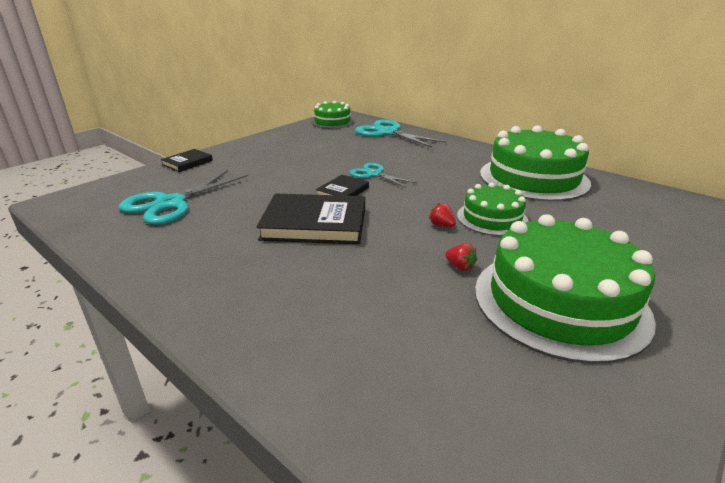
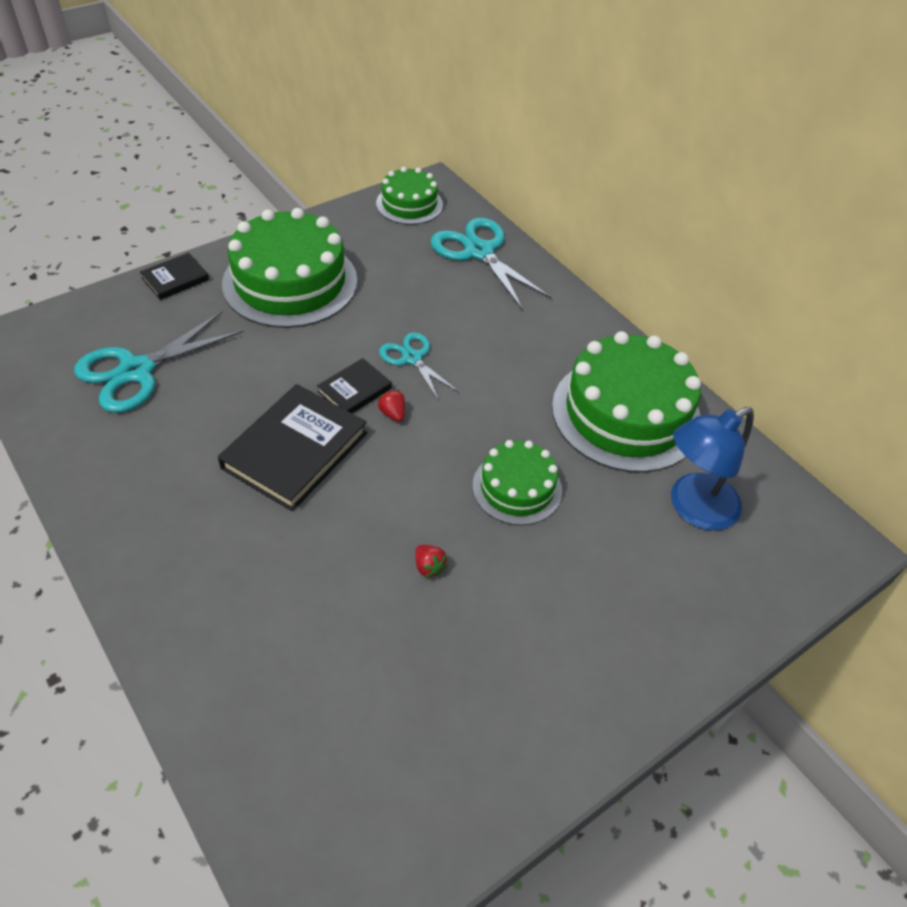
camera: 10 degrees right, 20 degrees up
(314, 224) = (295, 450): black book -> black book turned 75 degrees counterclockwise
(441, 225) = (446, 488): red strawberry -> red strawberry (393, 413)
(559, 302) = (506, 647): green cake -> green cake (290, 282)
(618, 210) = (693, 508): none -> blue lamp

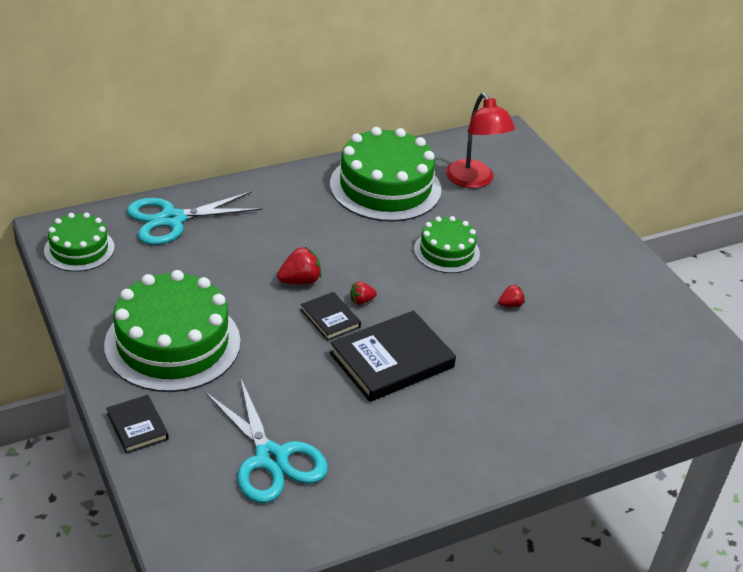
camera: 80 degrees left, 10 degrees down
(295, 450) = (391, 360): black book -> black book turned 75 degrees counterclockwise
(412, 358) = (300, 281): turquoise scissors -> red strawberry
(693, 508) = (474, 181): blue lamp -> red lamp

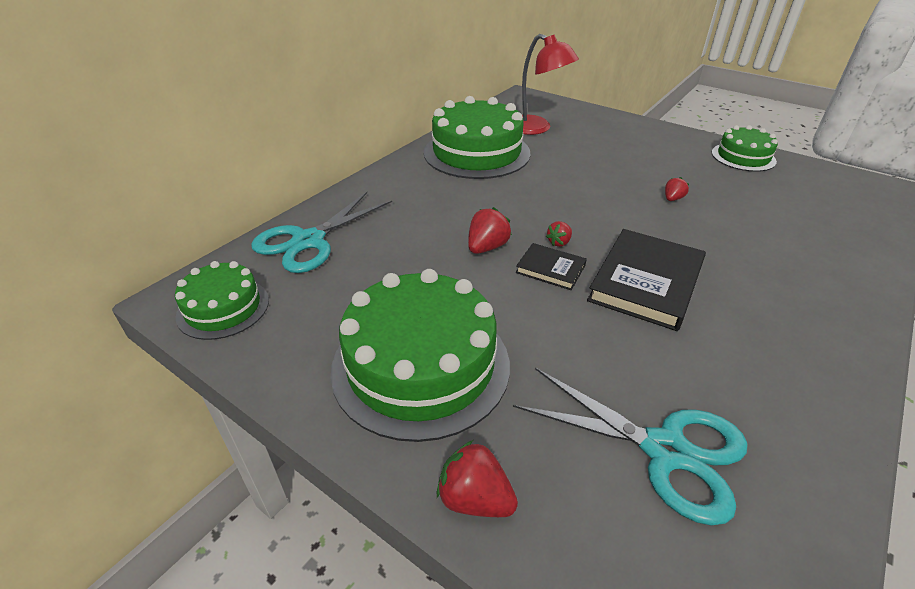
camera: 25 degrees left, 0 degrees up
(137, 426) = (475, 499): black book -> red strawberry
(446, 251) = (577, 180): green cake -> green cake (743, 157)

